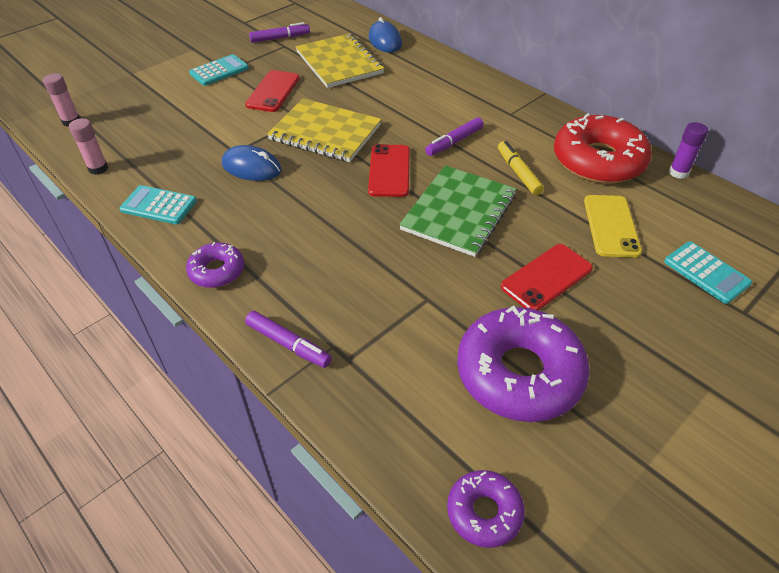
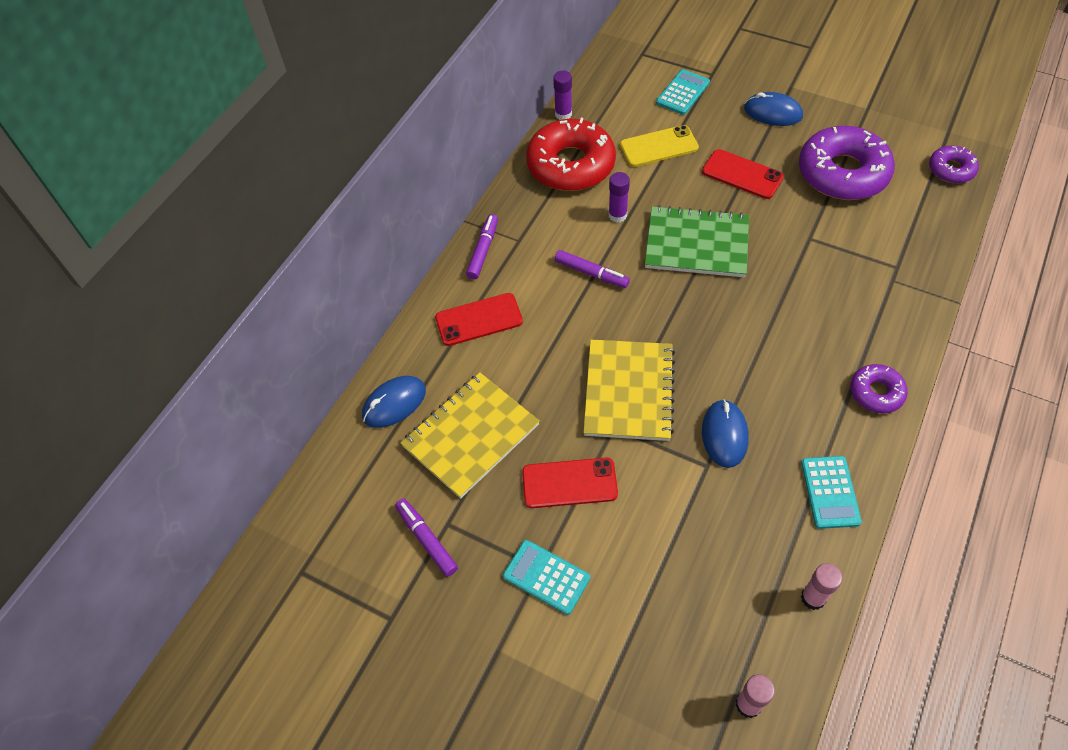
camera: 105 degrees left, 10 degrees up
(288, 344) = (911, 308): purple marker -> purple marker (483, 251)
(389, 171) = (665, 312): red phone -> red phone (479, 320)
(518, 173) = (617, 215): yellow marker -> purple glue stick
(654, 346) = (772, 113): none -> blue mouse

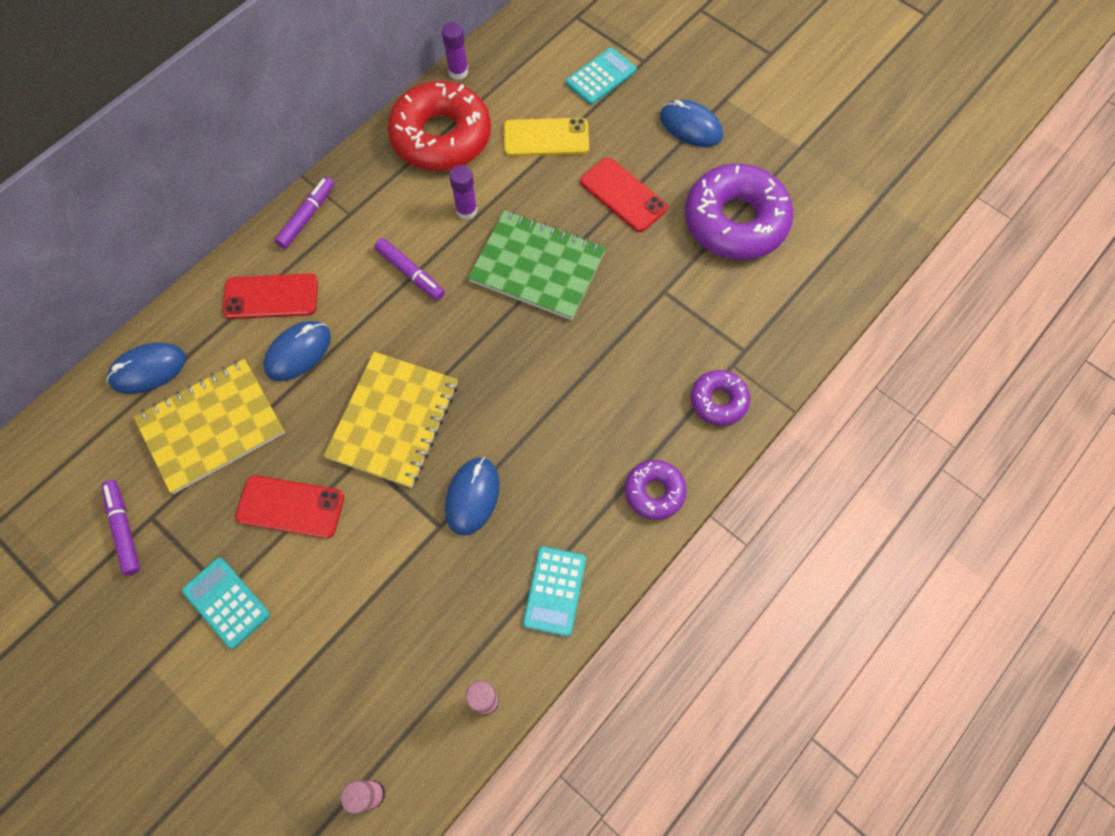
camera: 10 degrees right, 10 degrees up
(522, 358) = (298, 352): none -> blue mouse
(951, 169) = (859, 247): purple donut -> purple donut (718, 401)

